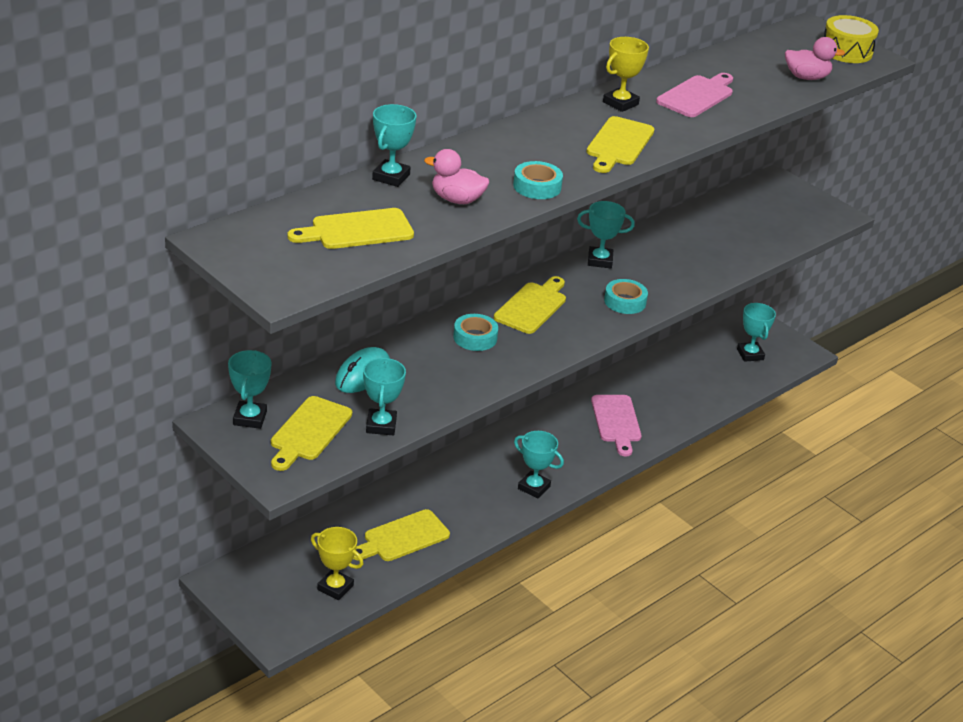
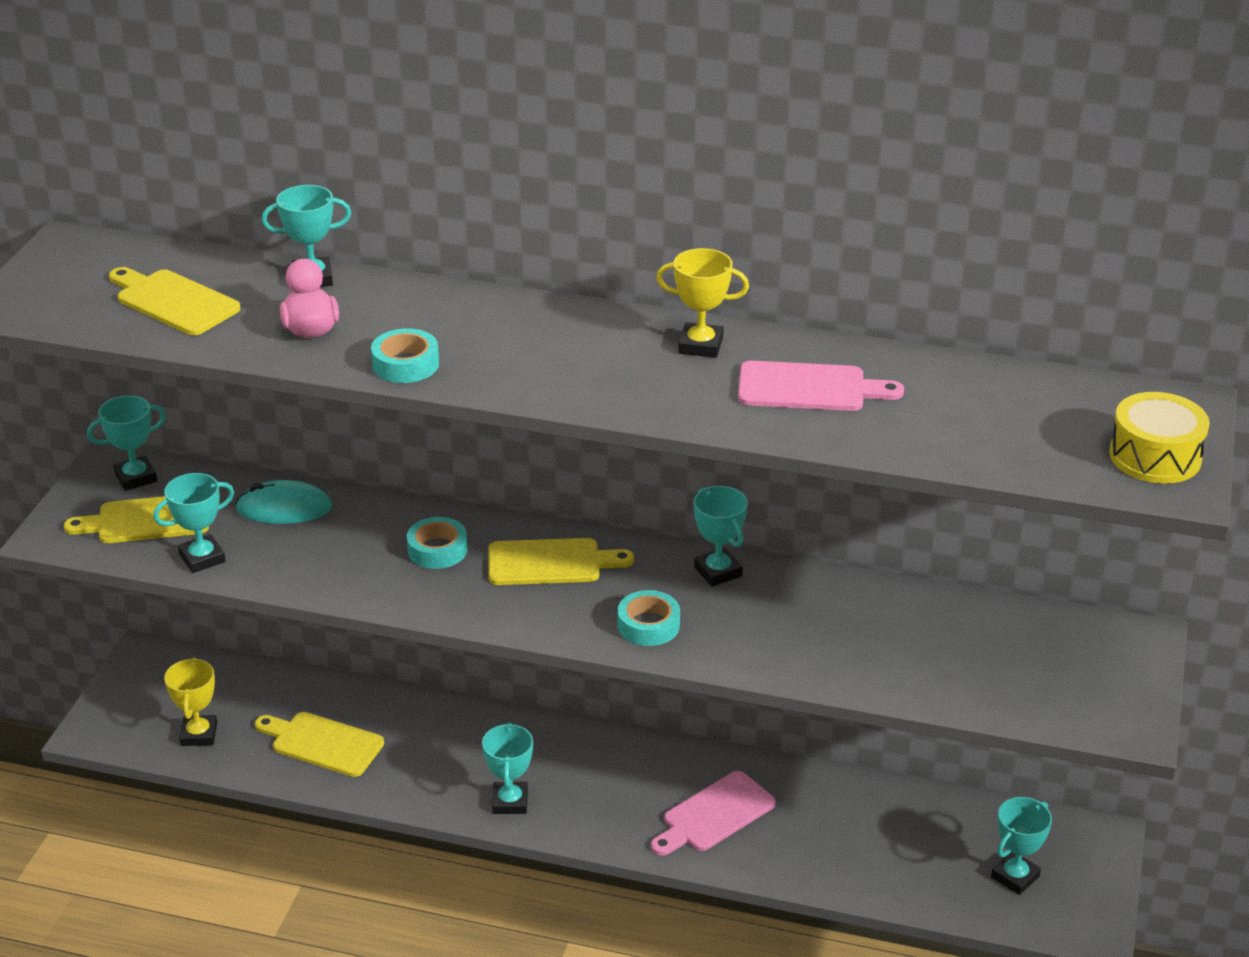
camera: 60 degrees right, 0 degrees up
(619, 144) = (588, 379): yellow cutting board -> none
(806, 77) = (1007, 450): pink duck -> none

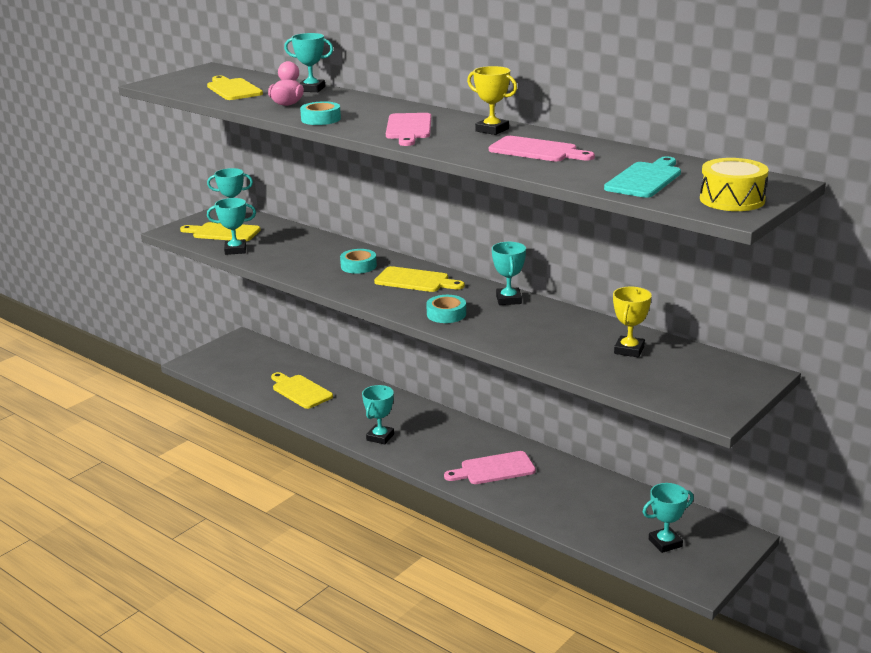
camera: 25 degrees right, 10 degrees down
(199, 734) = (241, 374): yellow trophy -> yellow trophy (629, 350)
(284, 508) = (295, 239): turquoise mouse -> none
(570, 365) = (409, 128): none -> pink cutting board
(1010, 431) = (645, 179): none -> turquoise cutting board

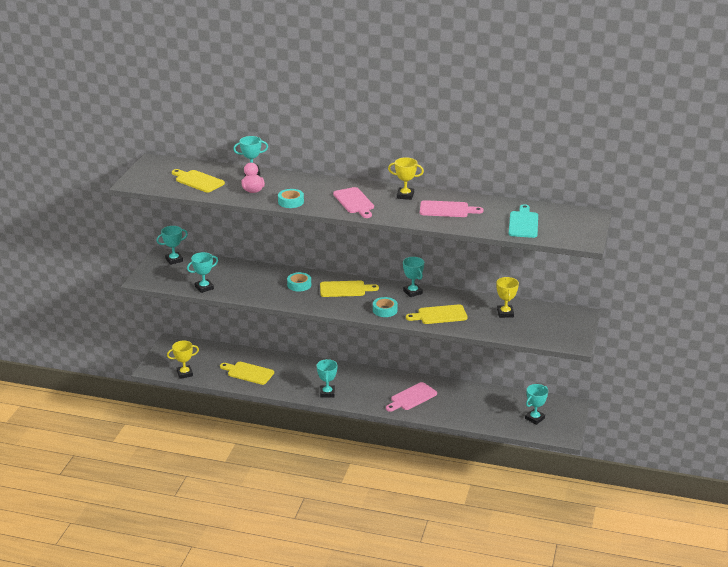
camera: 25 degrees left, 5 degrees up
(223, 232) = (180, 275): yellow cutting board -> yellow cutting board (439, 315)
(223, 376) = (184, 373): none -> yellow trophy
(732, 200) = (577, 231): yellow drum -> none

